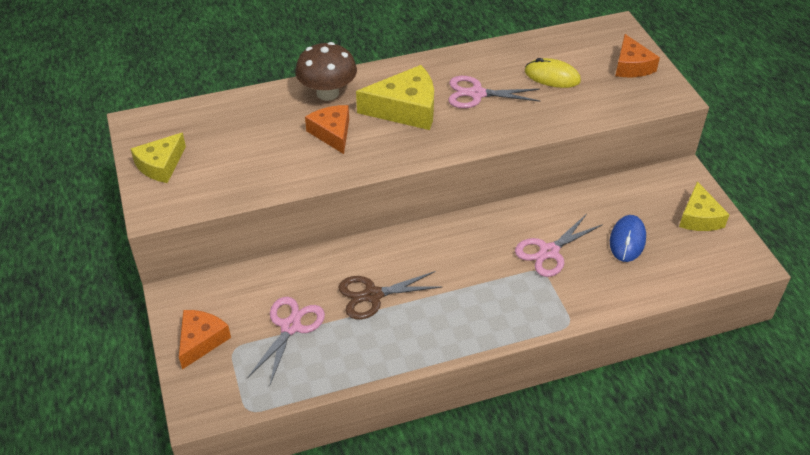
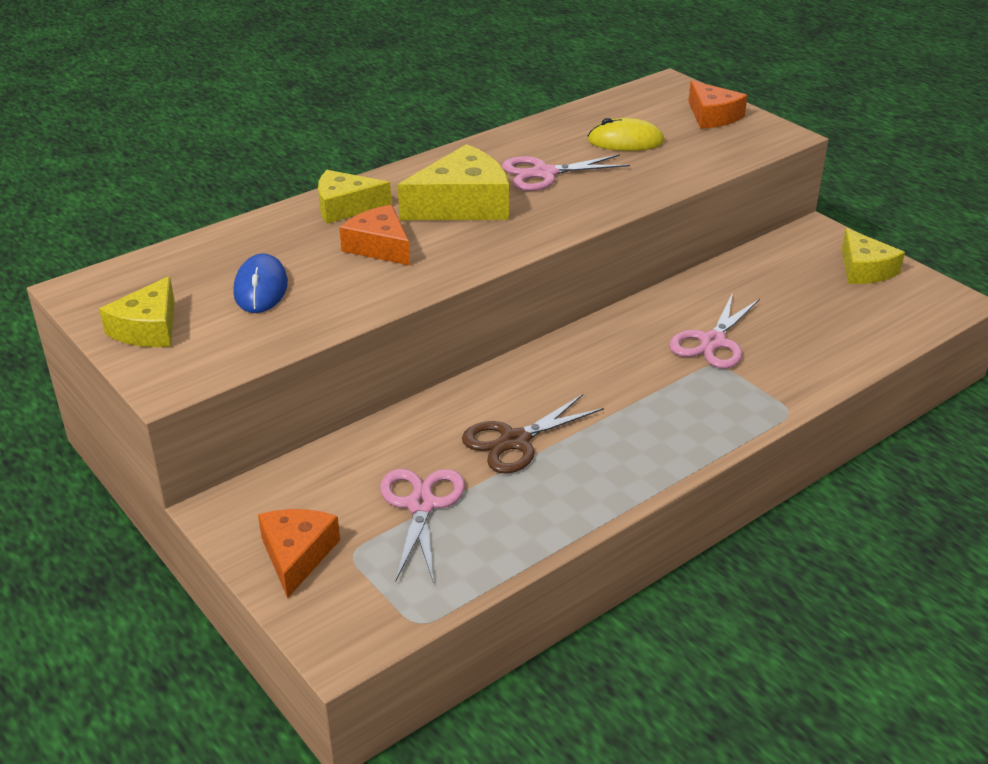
camera: 20 degrees left, 10 degrees down
(327, 93) = (345, 207): brown mushroom -> yellow cheese
(627, 240) = (798, 309): blue mouse -> blue mouse (261, 288)

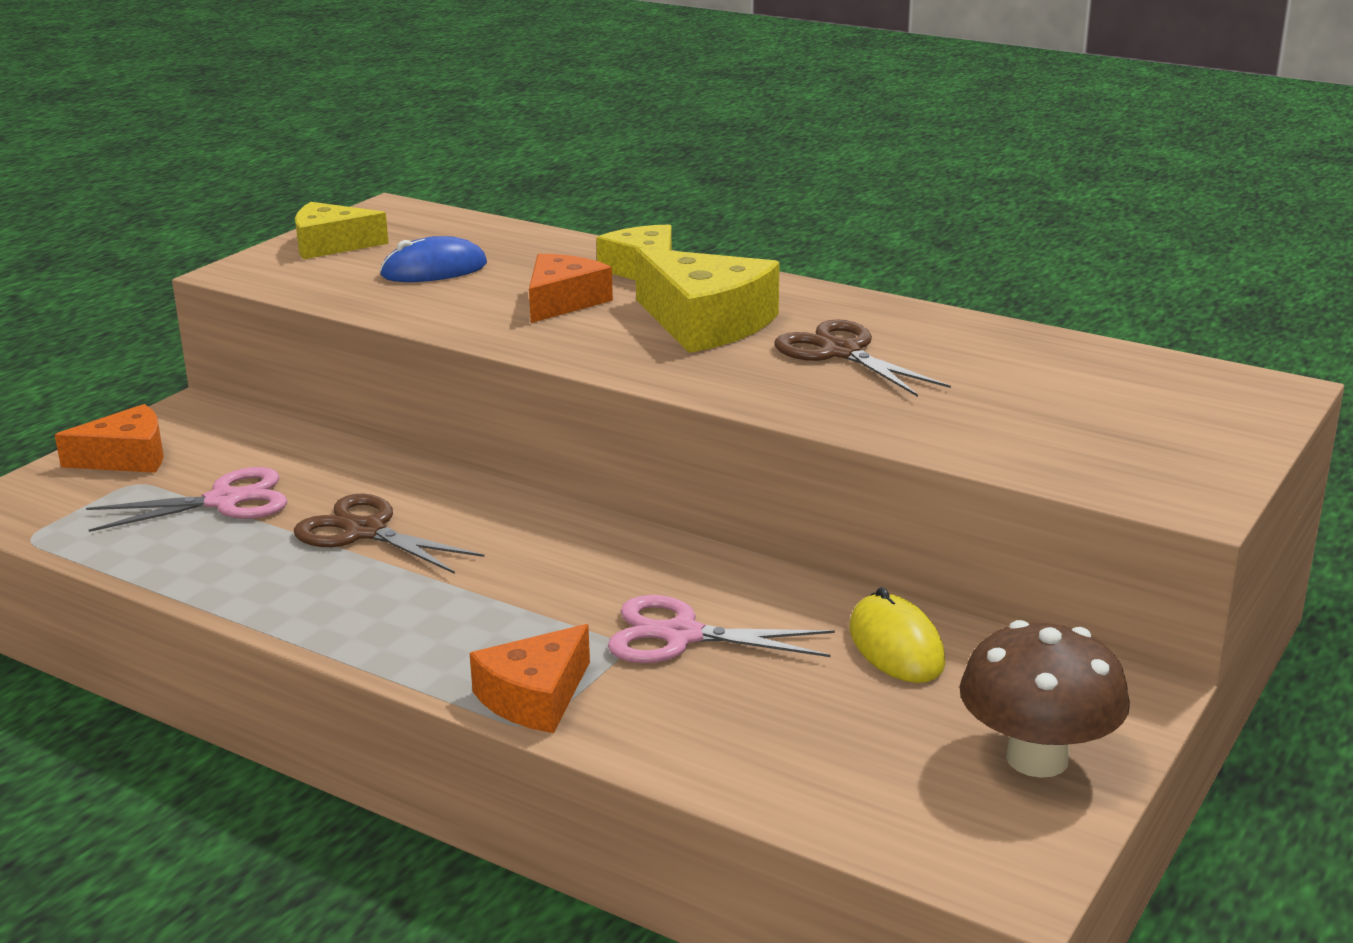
camera: 70 degrees right, 10 degrees down
(544, 173) = (841, 352): pink scissors -> brown scissors
(625, 141) = (1008, 387): yellow mouse -> yellow mouse (896, 645)
(712, 116) = (1188, 436): orange cheese -> orange cheese (534, 697)
(864, 269) = (1037, 758): yellow cheese -> brown mushroom

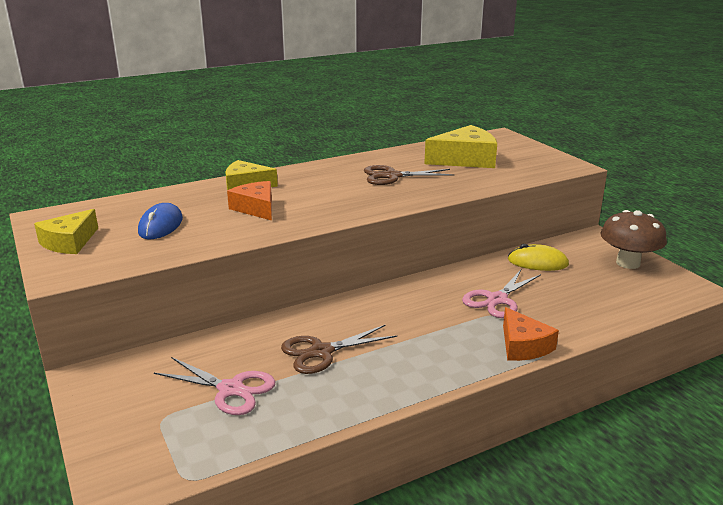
camera: 60 degrees left, 0 degrees up
(127, 457) = (120, 415): orange cheese -> none
(224, 501) = (230, 389): pink scissors -> pink scissors turned 105 degrees clockwise
(706, 323) = (327, 189): yellow cheese -> yellow cheese (465, 159)

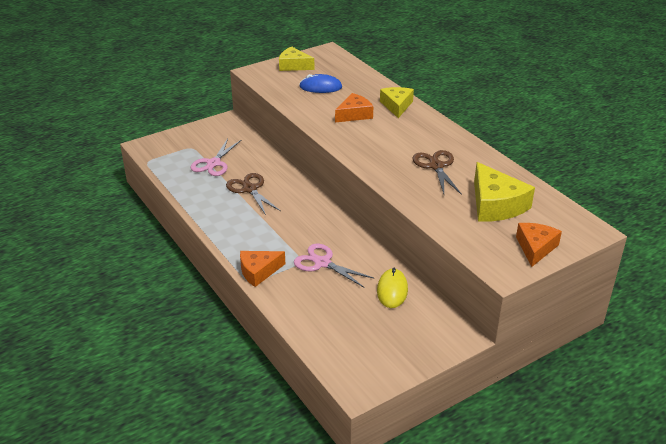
camera: 85 degrees right, 10 degrees up
(532, 153) = (535, 248): none -> orange cheese
(628, 263) = (403, 349): brown mushroom -> none

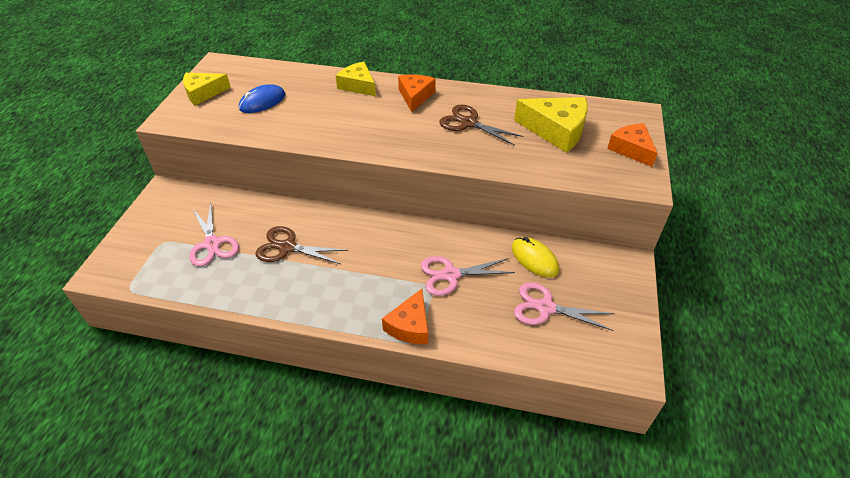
camera: 45 degrees left, 10 degrees up
(354, 114) = (333, 112): orange cheese -> orange cheese (415, 96)
(354, 319) = (545, 307): none -> pink scissors

